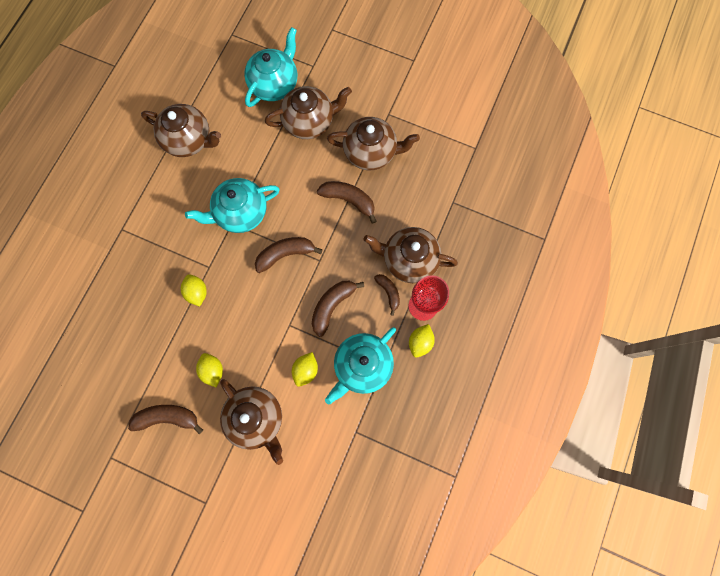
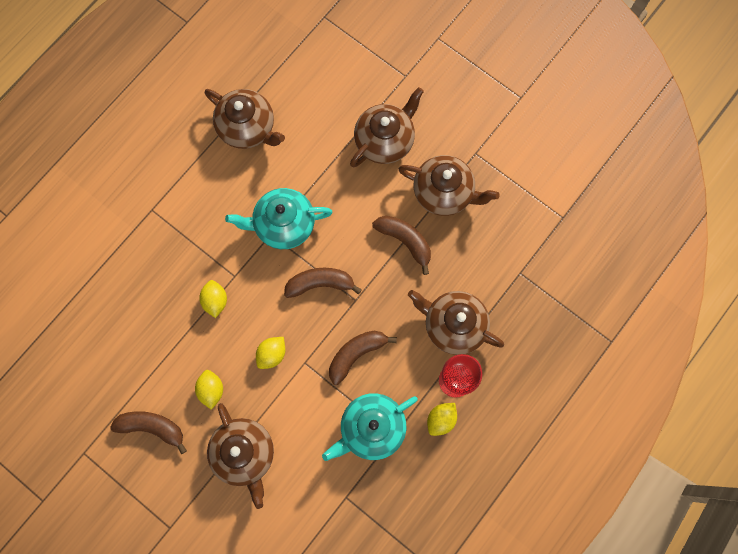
camera: 15 degrees right, 0 degrees up
(275, 84) = (357, 87): turquoise teapot -> none
(306, 370) = (310, 416): yellow lemon -> yellow lemon (272, 354)
(309, 122) = (385, 140): brown teapot -> brown teapot turned 45 degrees counterclockwise
(388, 292) = (421, 356): brown banana -> none

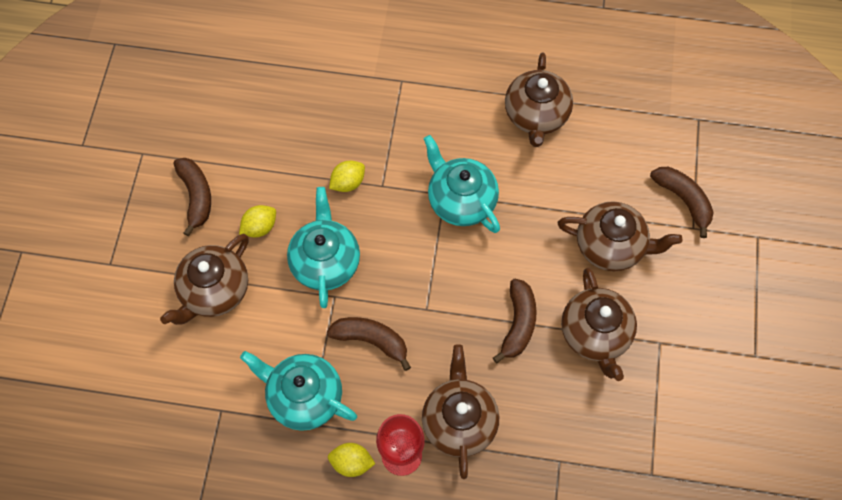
camera: 60 degrees right, 10 degrees down
(272, 354) = (325, 262): yellow lemon -> turquoise teapot
(320, 284) = (422, 267): brown banana -> brown banana (683, 200)

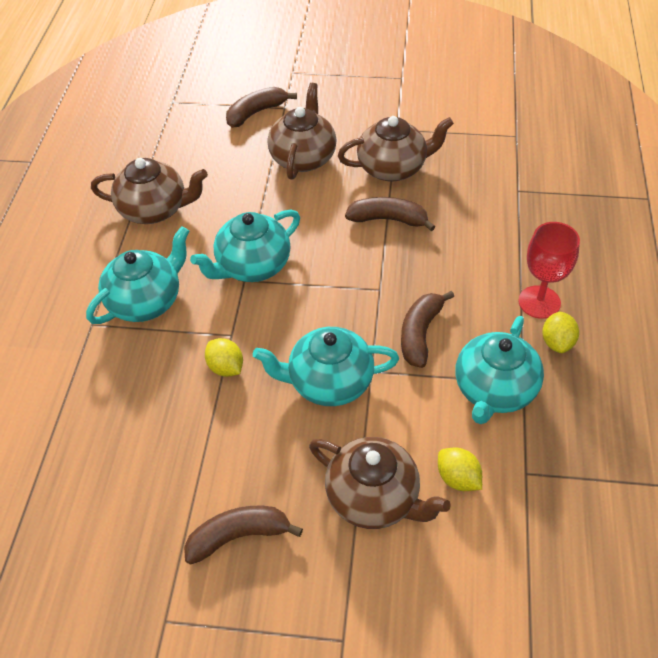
camera: 90 degrees left, 15 degrees down
(260, 227) = (284, 455): yellow lemon -> yellow lemon (458, 478)
(424, 118) = (146, 301): none -> turquoise teapot
(459, 421) = (495, 259): brown teapot -> none

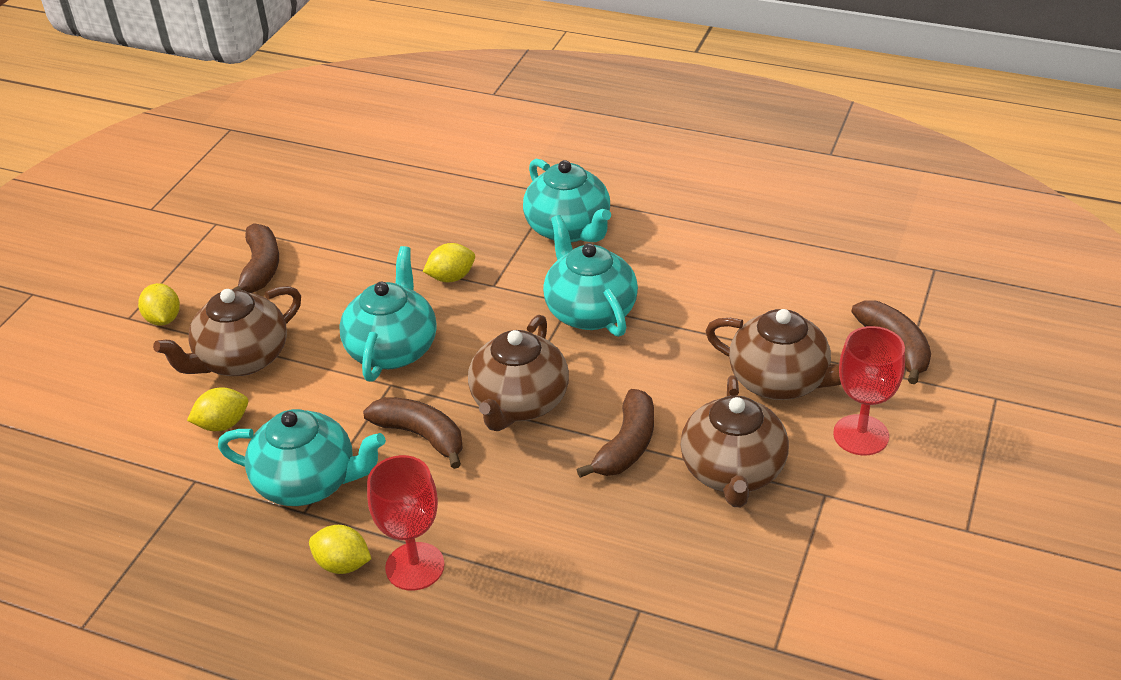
camera: 105 degrees right, 10 degrees down
(155, 210) = (714, 242): brown teapot -> brown teapot (519, 403)
(337, 600) = (163, 319): none -> yellow lemon
(342, 120) = (861, 435): none -> red goblet
(494, 390) = (308, 482): turquoise teapot -> turquoise teapot turned 150 degrees clockwise

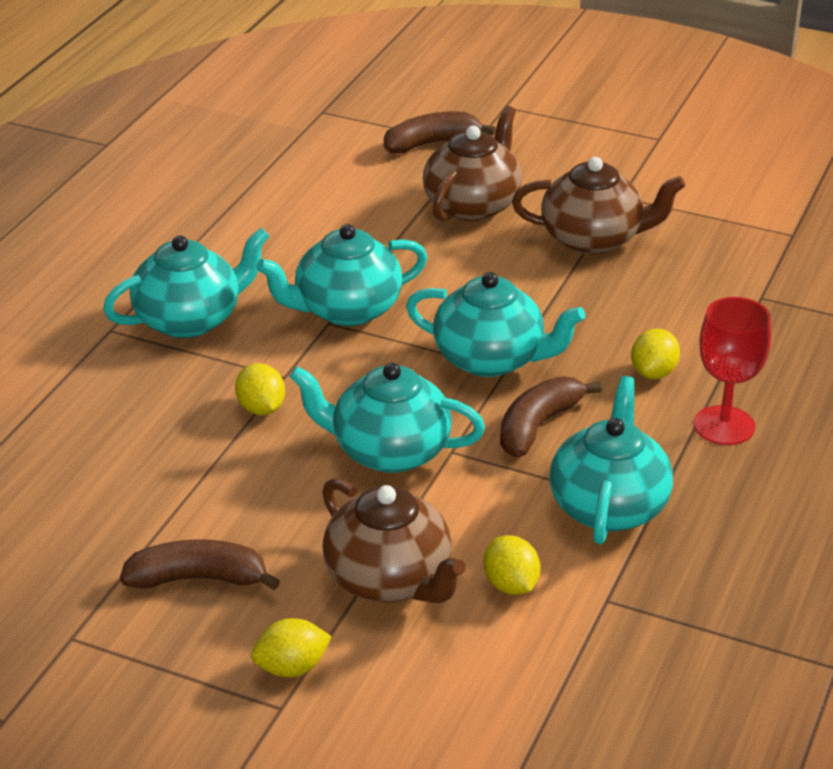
camera: 90 degrees left, 5 degrees down
(343, 564) = (725, 474): yellow lemon -> yellow lemon (653, 372)
(519, 403) = (491, 359): brown teapot -> turquoise teapot
(626, 445) = (557, 295): brown banana -> none
(861, 435) = (548, 172): red goblet -> none

